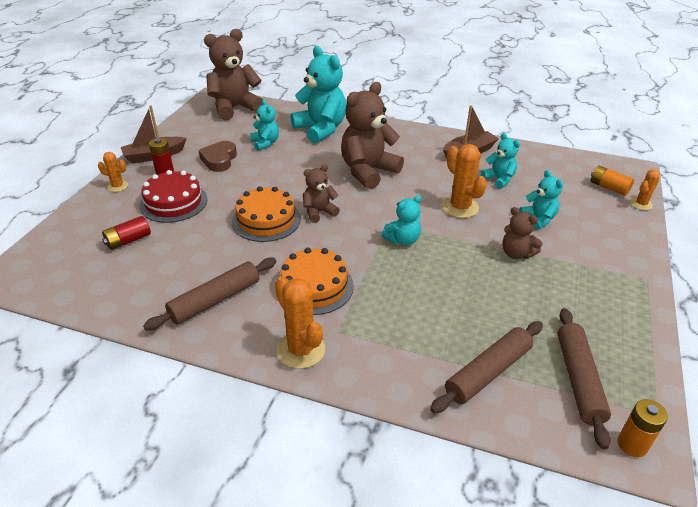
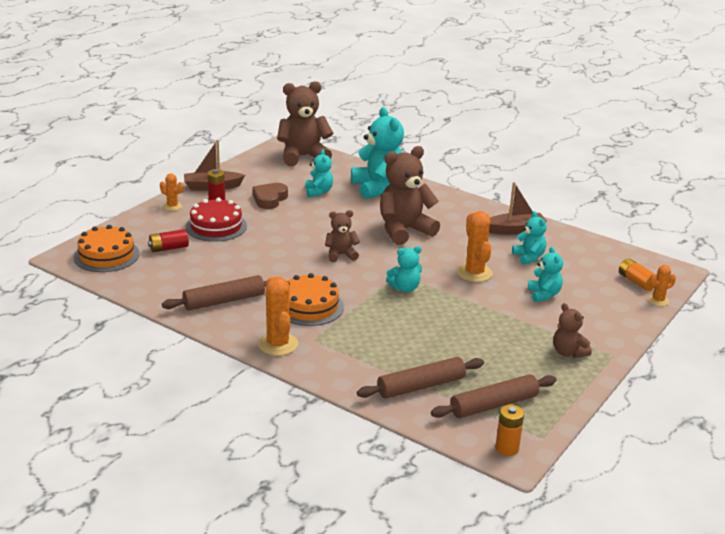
camera: 15 degrees right, 10 degrees down
(266, 220) = (291, 253): orange cake -> orange cake (106, 255)
(516, 253) = (503, 316): brown teddy bear -> brown teddy bear (568, 352)
(578, 379) = (494, 405): brown rolling pin -> brown rolling pin turned 45 degrees clockwise

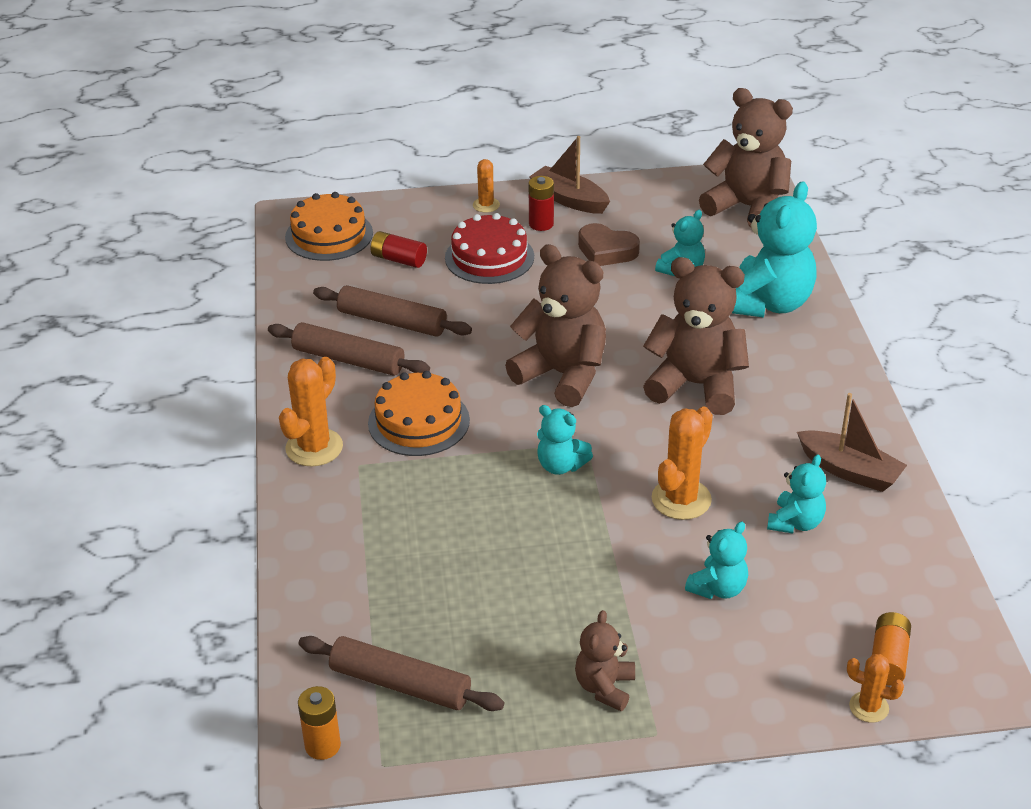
camera: 50 degrees right, 10 degrees up
(269, 199) = (606, 251): brown heart -> brown heart turned 135 degrees counterclockwise
(341, 255) = (562, 375): brown teddy bear -> brown teddy bear, size x1.89
(421, 386) = (366, 602): brown rolling pin -> brown rolling pin (392, 322)

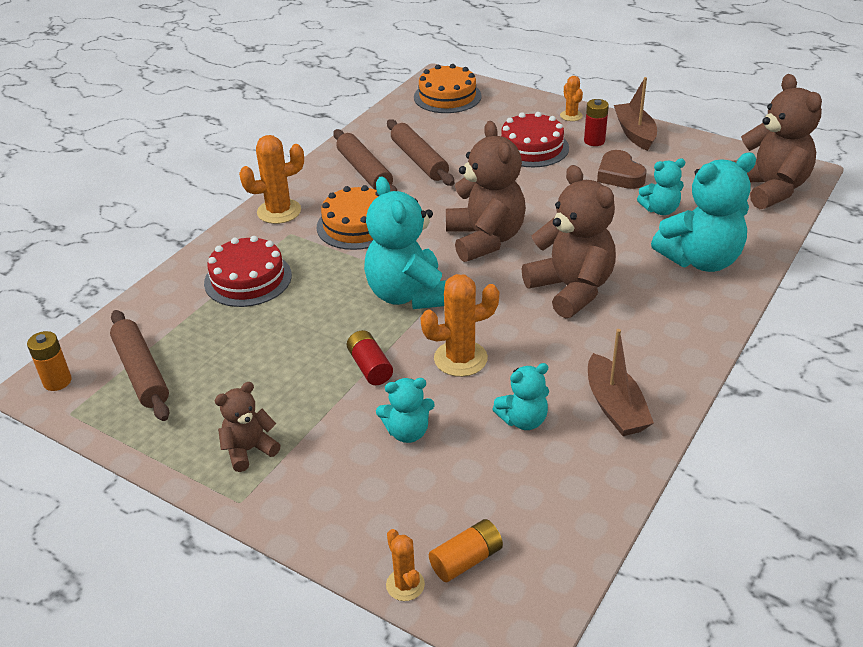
camera: 40 degrees right, 0 degrees up
(380, 534) = (248, 279): none -> red cake
(399, 259) = (471, 126): red battery -> red battery (370, 367)
(486, 205) = (571, 116): orange cactus -> orange cactus turned 45 degrees counterclockwise
(561, 465) = (409, 295): turquoise teddy bear -> turquoise teddy bear, size x1.89

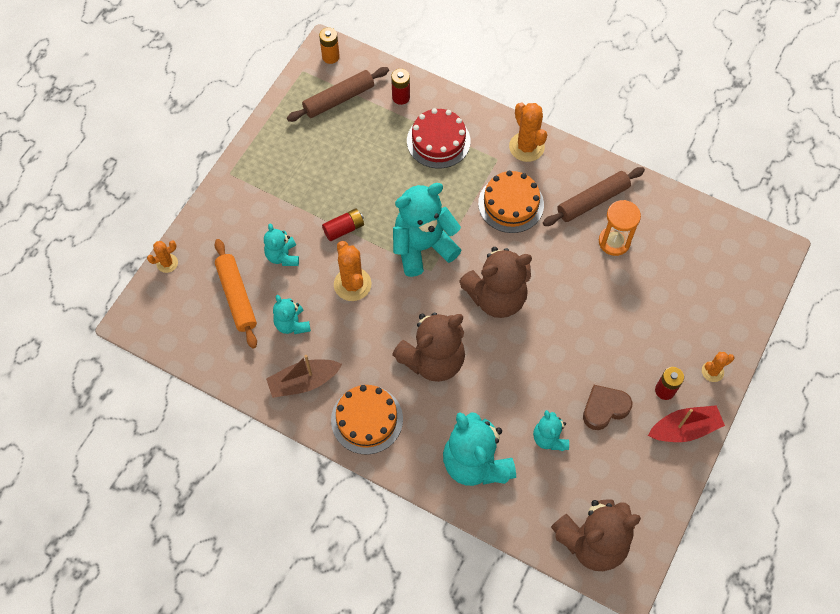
camera: 85 degrees right, 25 degrees up
(163, 311) = (401, 97): none -> red battery
(249, 450) = (270, 171): brown teddy bear -> none
(419, 160) = (614, 242): brown rolling pin -> orange hourglass
(447, 96) = (737, 259): orange cake -> orange cake (367, 419)
(466, 560) = (182, 293): orange battery -> none
(475, 485) = (237, 296): none -> orange rolling pin
(531, 147) = (646, 334): red cake -> none
(635, 133) = (684, 429): brown boat -> red boat

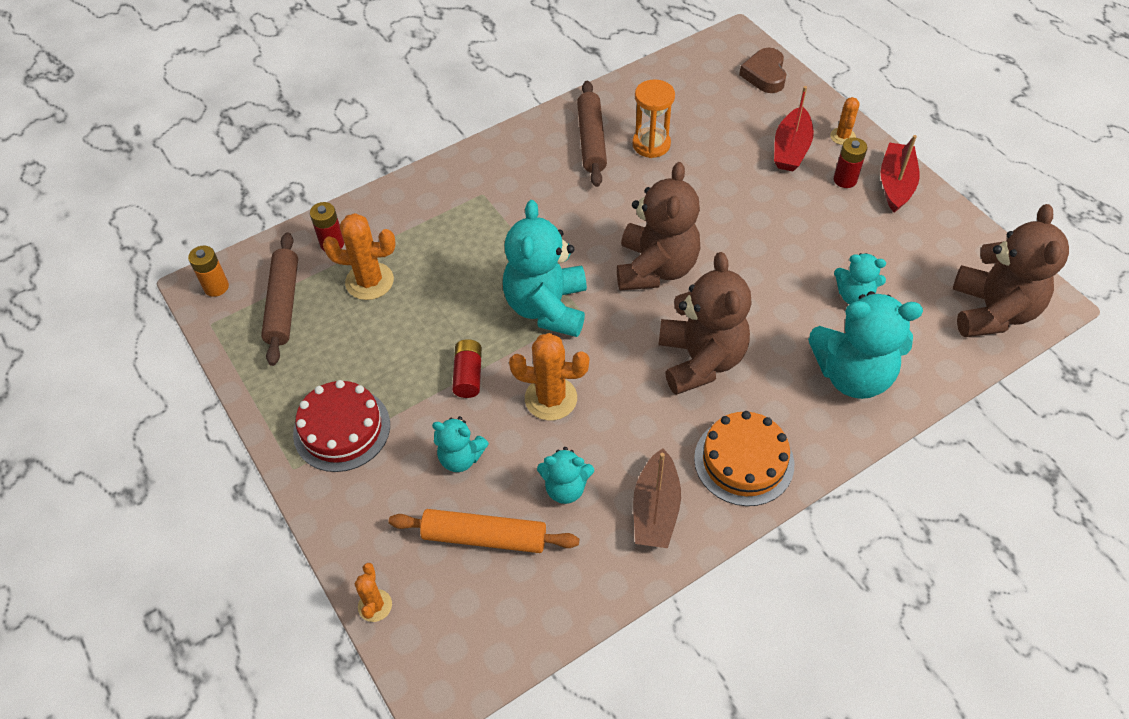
camera: 60 degrees left, 10 degrees down
(438, 141) = (418, 234): red cake -> red cake (342, 429)
(511, 204) = (547, 206): orange cake -> none
(526, 147) = (486, 163): orange cactus -> orange cactus (369, 281)
(604, 408) = (841, 235): brown heart -> brown heart (765, 75)
(673, 339) = (791, 149): none -> red boat

